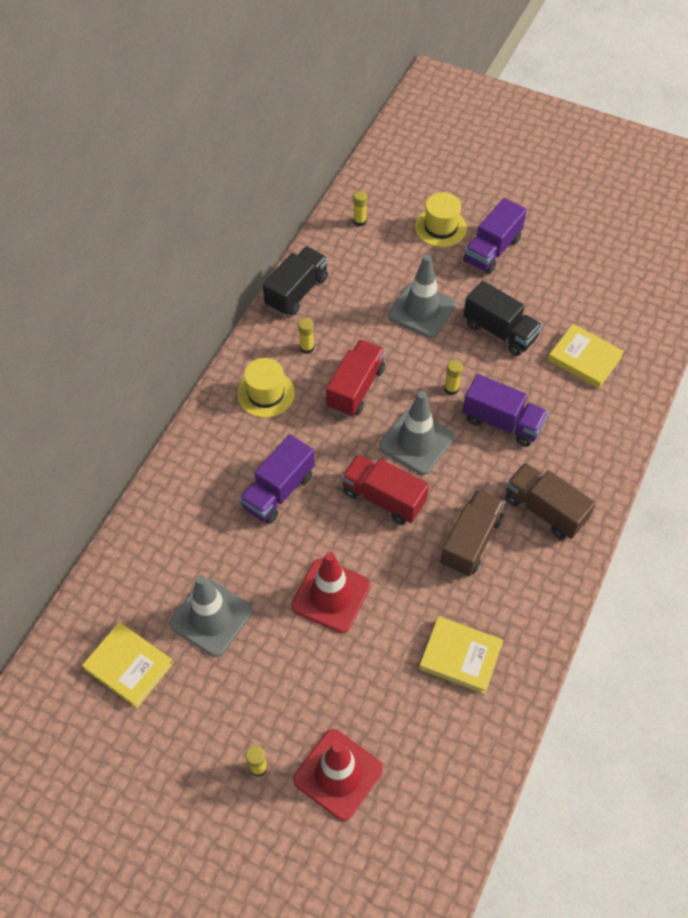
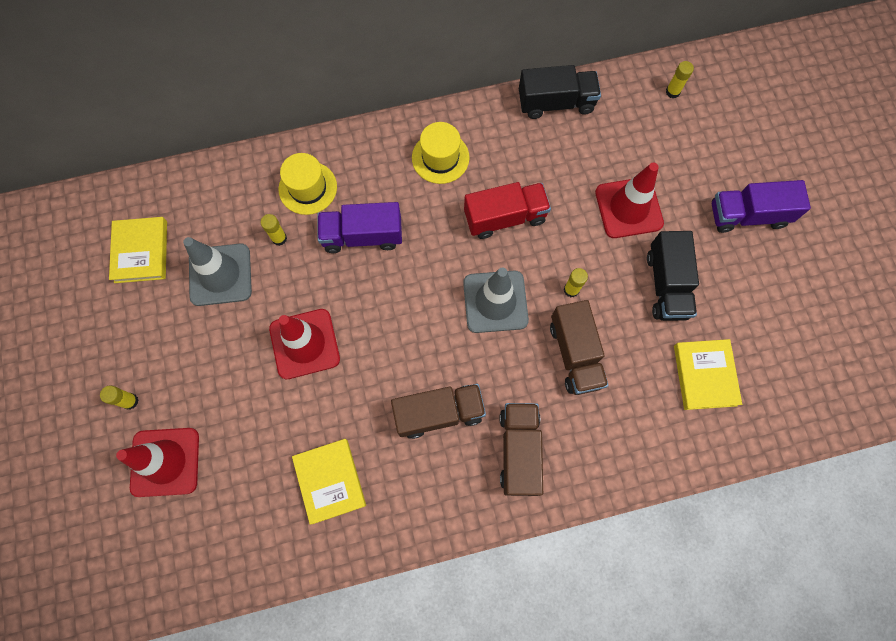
camera: 50 degrees right, 15 degrees up
(307, 348) = (509, 152): yellow glue stick -> yellow glue stick (279, 238)
(383, 498) = (422, 316): red truck -> none
(421, 310) = (628, 208): grey traffic cone -> red traffic cone
(440, 227) = (730, 157): yellow hat -> yellow hat (308, 188)
(502, 422) = (575, 354): purple truck -> brown truck

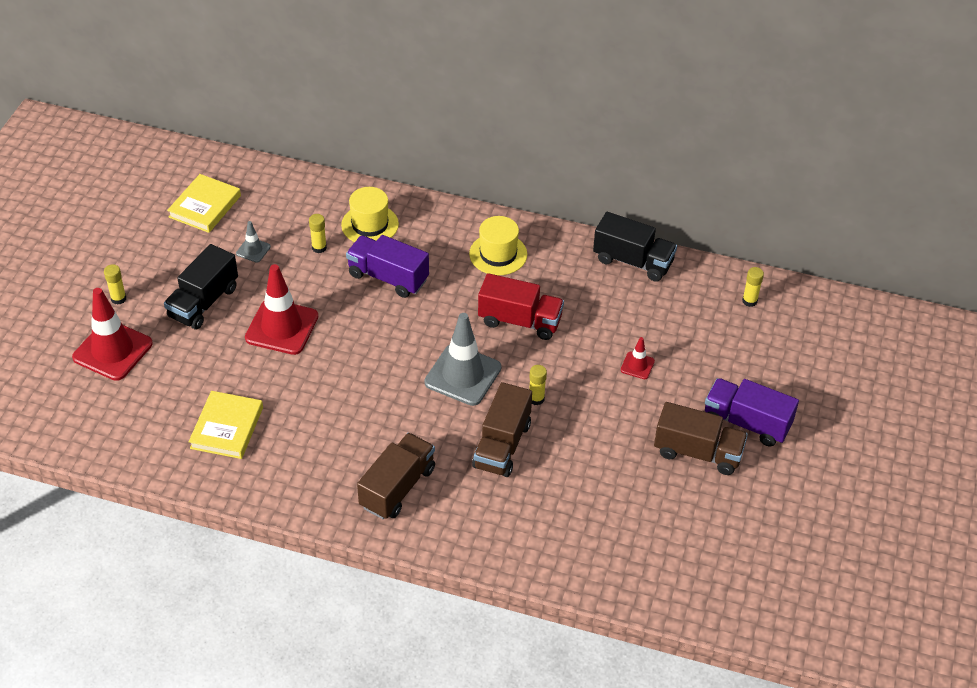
camera: 30 degrees right, 25 degrees down
(220, 275) = (253, 250): grey traffic cone -> grey traffic cone, size x0.47
(439, 413) = (352, 427): brown truck -> brown truck (697, 452)
(628, 208) = (637, 365): red traffic cone -> red traffic cone, size x0.47
(666, 285) = (626, 437): black truck -> black truck (203, 302)
(704, 375) = (607, 518): yellow book -> none

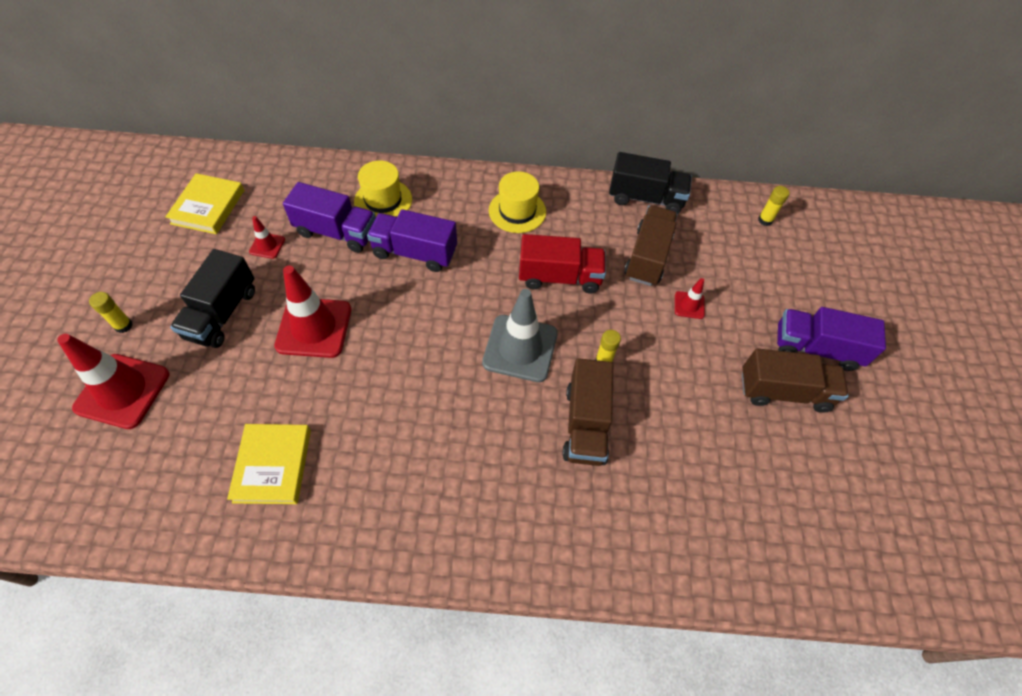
camera: 15 degrees left, 10 degrees up
(253, 250) = (267, 245): grey traffic cone -> red traffic cone
(319, 248) = (336, 232): yellow glue stick -> purple truck
(397, 488) = (487, 503): brown truck -> brown truck (647, 257)

